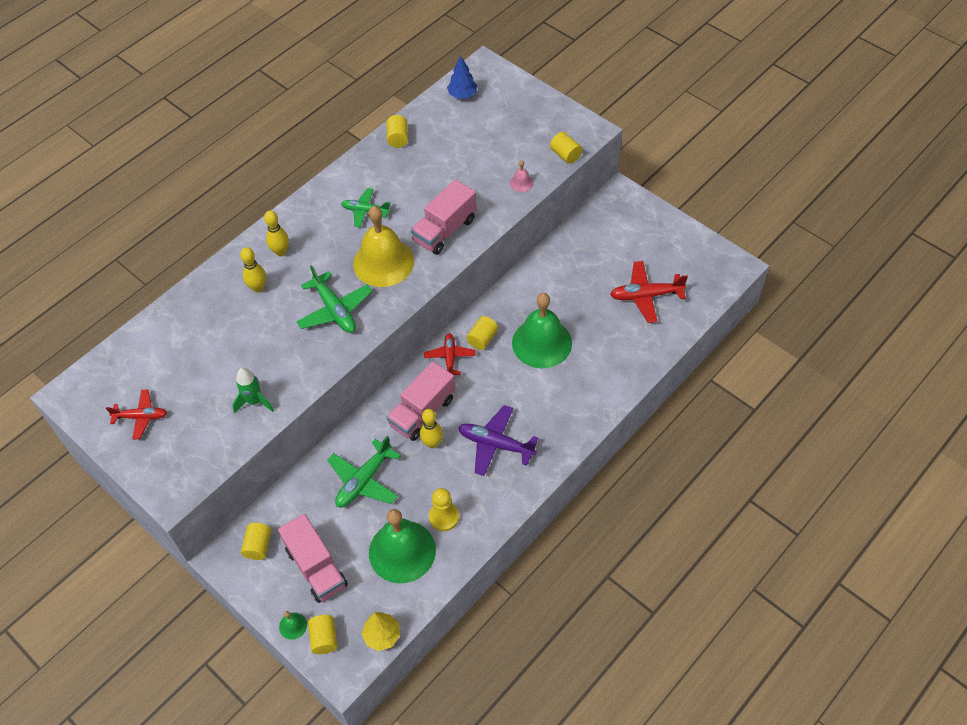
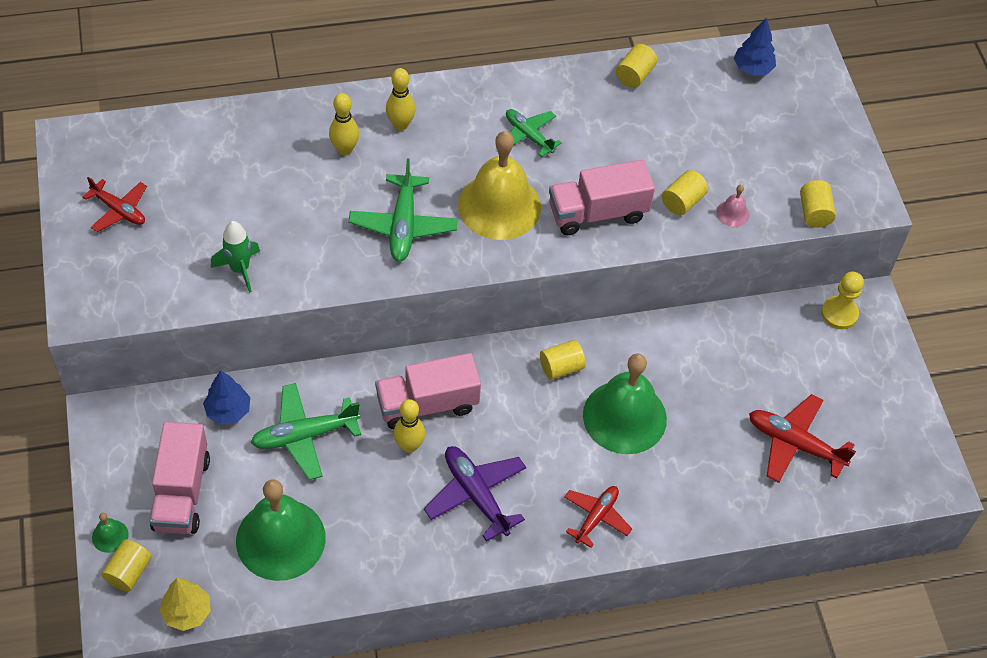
camera: 30 degrees right, 0 degrees up
(258, 546) = (145, 429): yellow cylinder -> yellow cylinder (682, 201)
(303, 498) = (228, 411): none -> blue tree
(444, 517) = (354, 534): yellow pawn -> yellow pawn (839, 314)
(450, 357) = (507, 364): red plane -> red plane (596, 517)

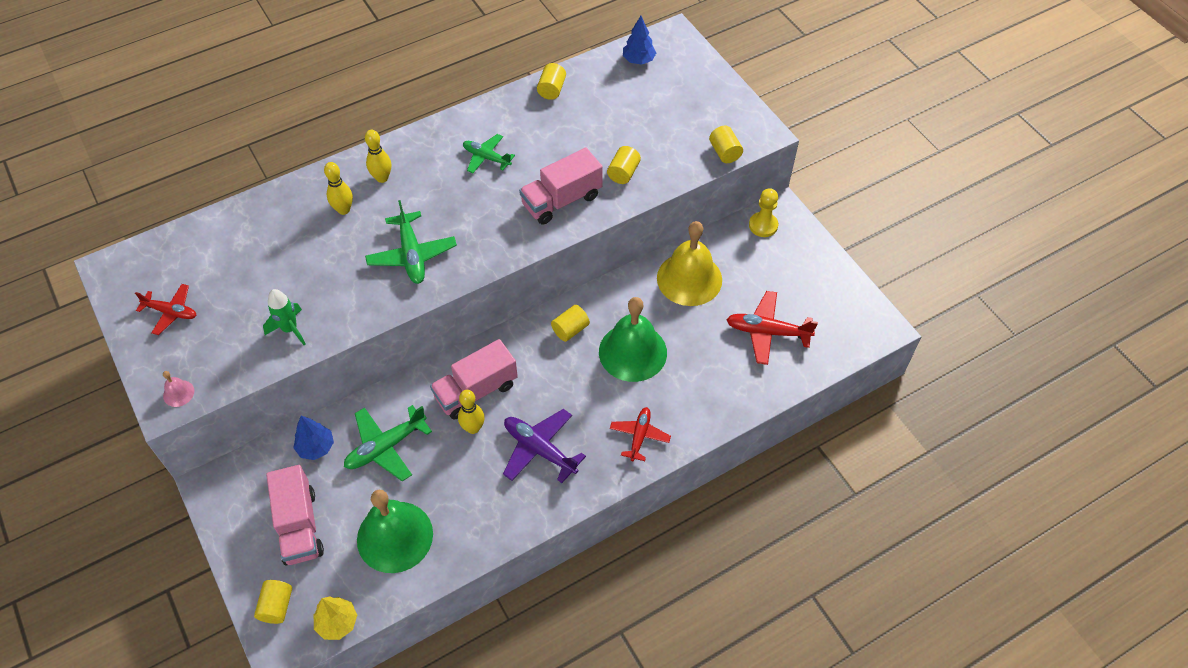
camera: 15 degrees left, 0 degrees up
(110, 536) = (250, 581): green bell -> none
(499, 206) = (483, 217): yellow bell -> yellow bell (689, 279)
(733, 213) = (664, 170): pink bell -> pink bell (178, 393)

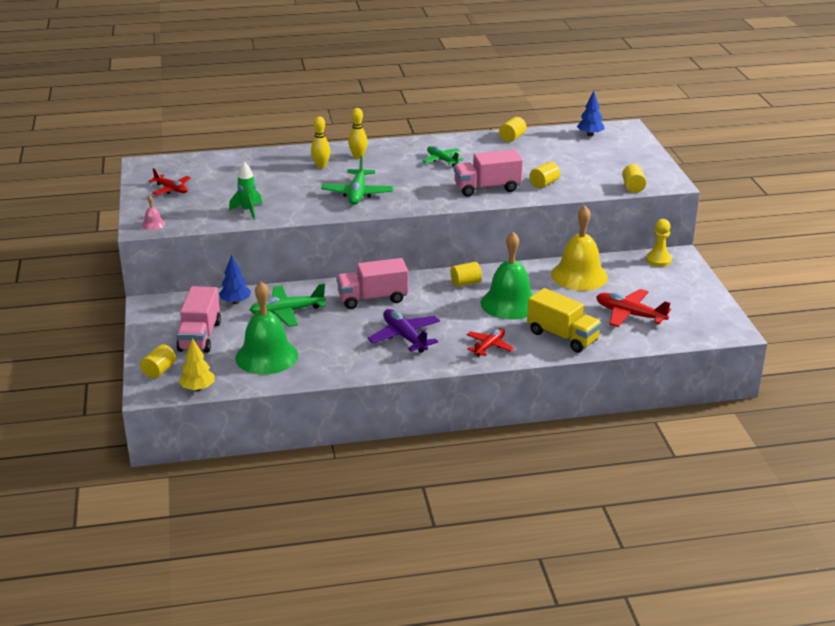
camera: 20 degrees right, 25 degrees down
(473, 428) = (359, 316): yellow bowling pin -> none
(711, 393) = (562, 336): none -> yellow truck

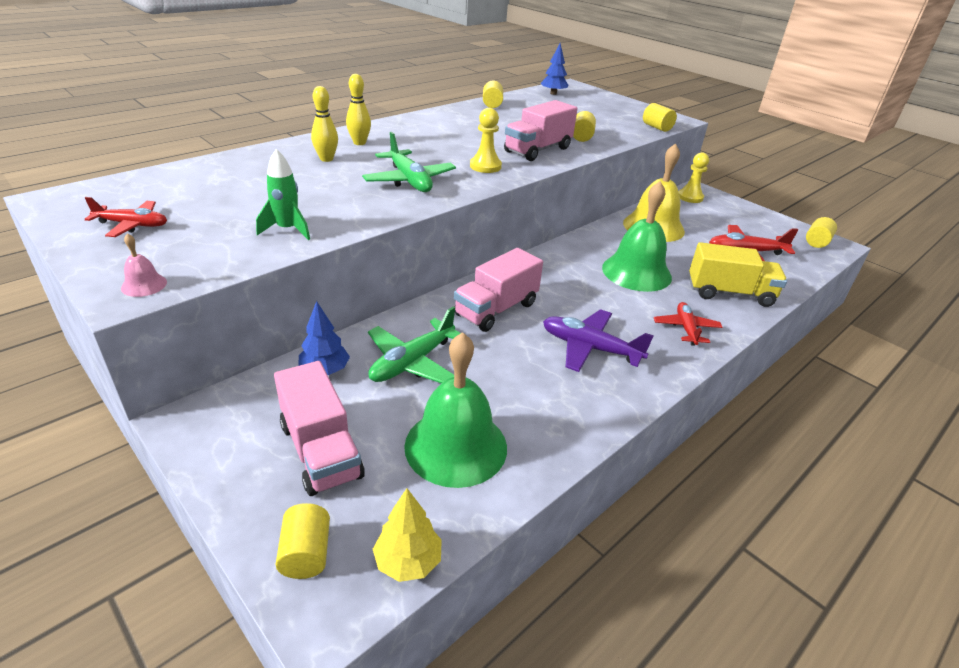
camera: 35 degrees left, 5 degrees up
(426, 194) = (485, 166): none -> yellow pawn
(442, 160) = (455, 132): green plane -> none
(465, 283) = (568, 262): yellow cylinder -> yellow cylinder (817, 242)

